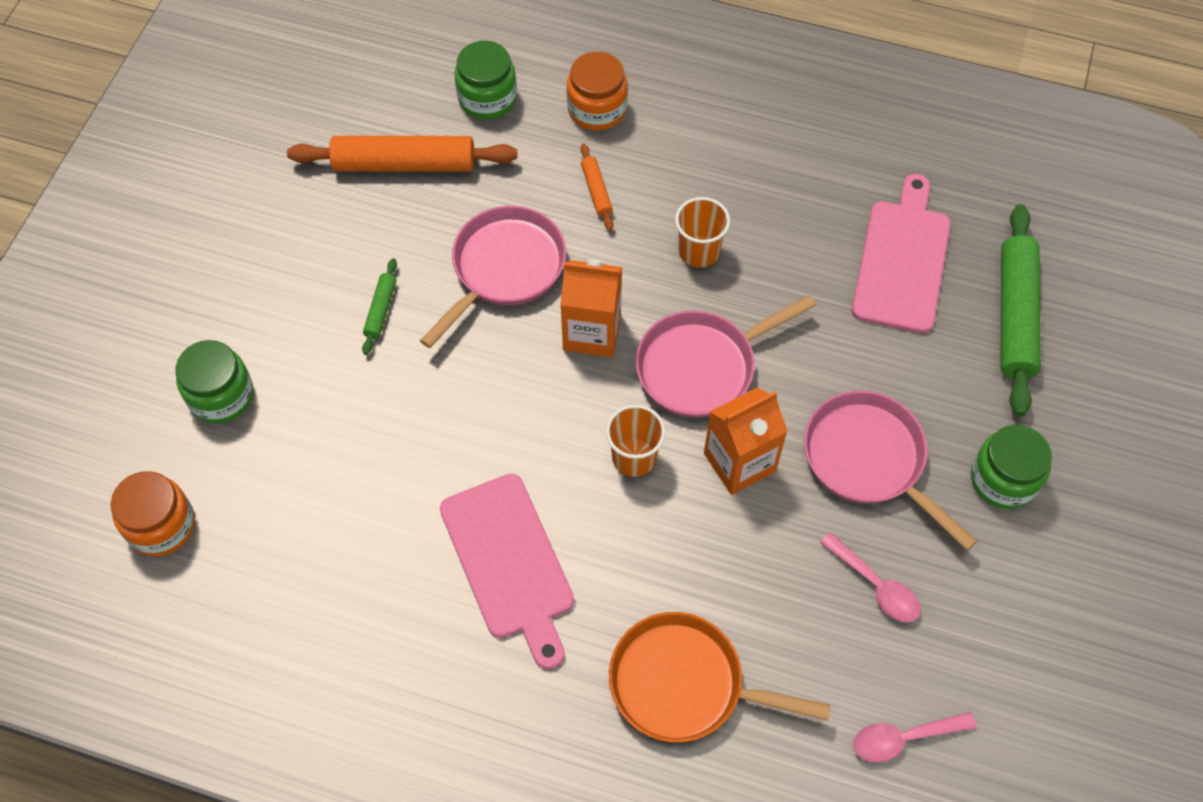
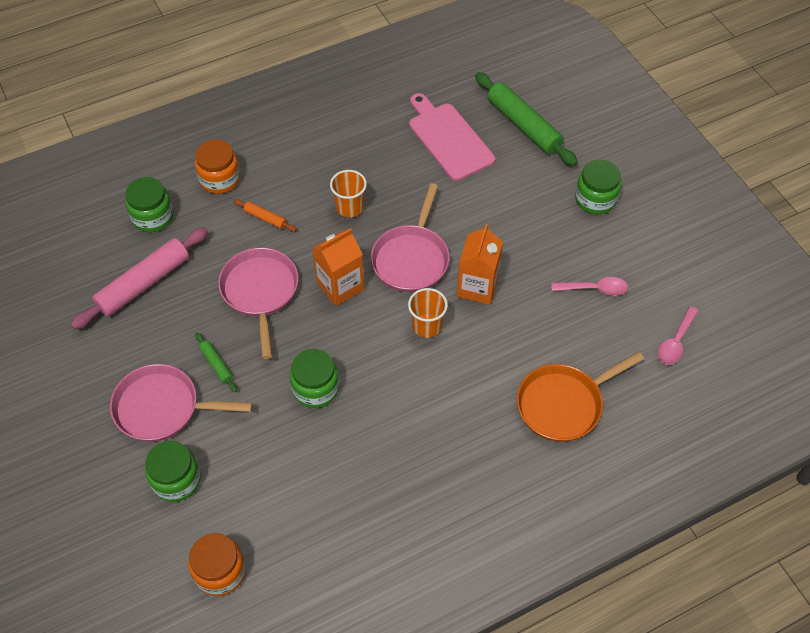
camera: 45 degrees left, 5 degrees down
(404, 164) = (143, 283): orange rolling pin -> pink rolling pin
(446, 422) = (315, 388): none -> green jar
(509, 562) = (423, 425): pink cutting board -> none
(869, 460) = (532, 238): pink pan -> pink pan (163, 408)

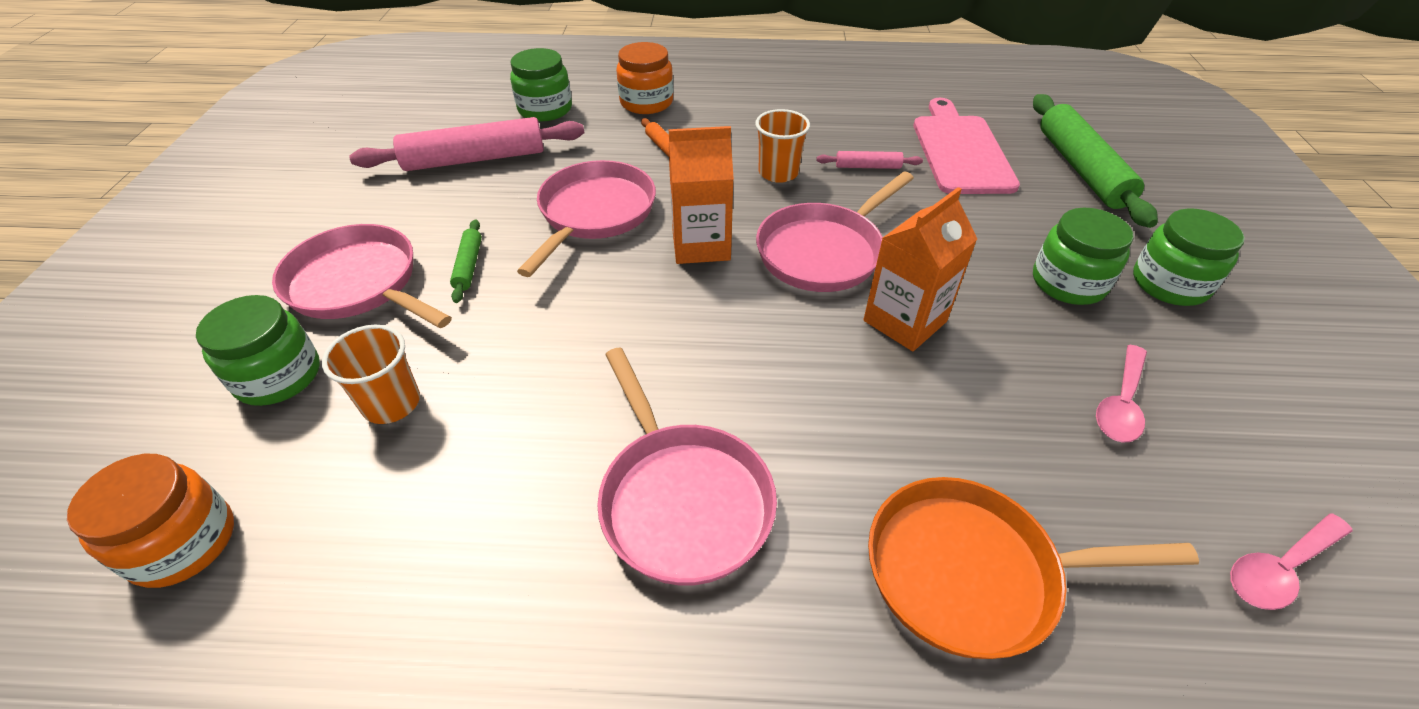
camera: 30 degrees right, 10 degrees down
(315, 388) = (565, 348): green jar -> green jar (1068, 283)
(400, 178) = (867, 166): none -> pink rolling pin
(427, 326) = (790, 339): orange cup -> orange cup (391, 403)
(429, 435) = (682, 499): none -> pink pan
(594, 289) = (1120, 404): pink spoon -> pink spoon turned 90 degrees clockwise

